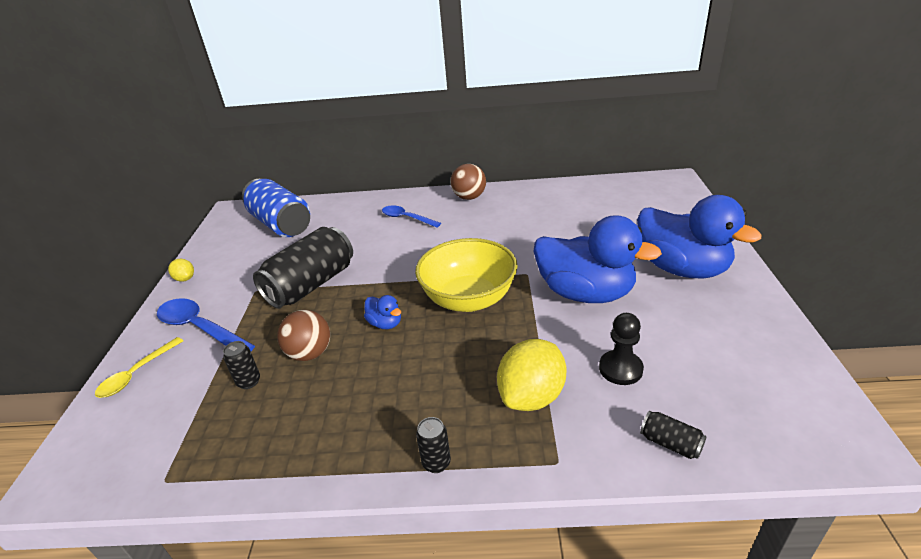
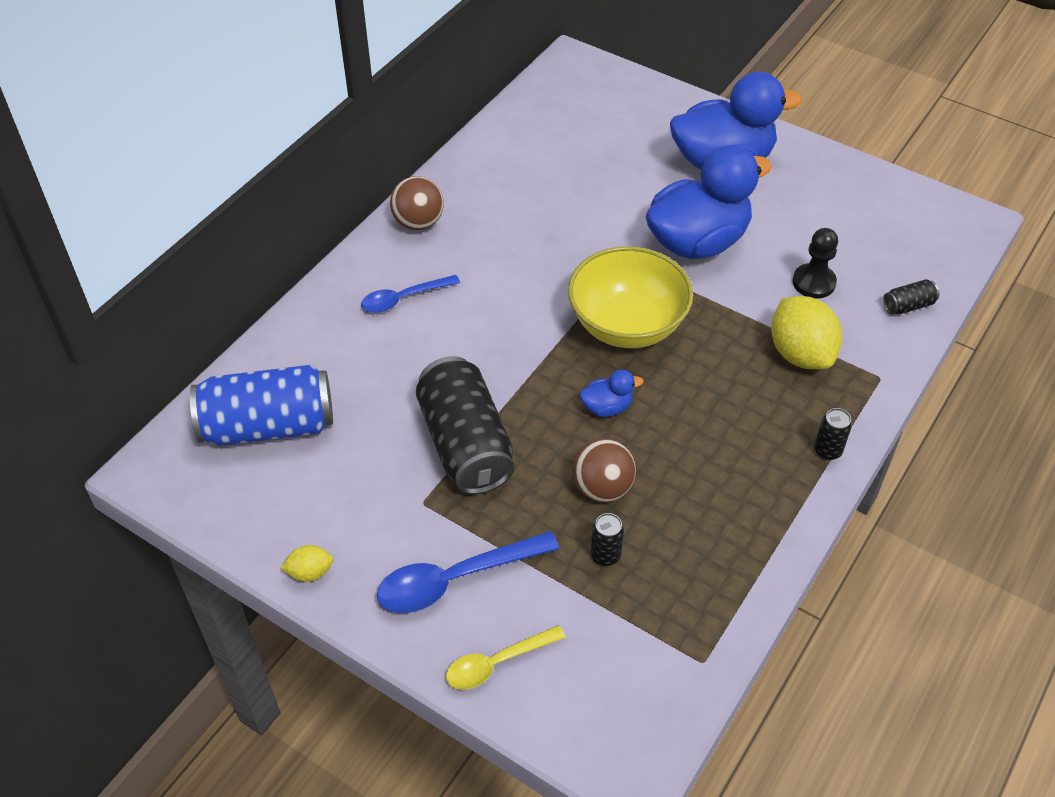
camera: 60 degrees left, 15 degrees up
(136, 374) = (497, 663): yellow spoon -> yellow spoon turned 90 degrees clockwise

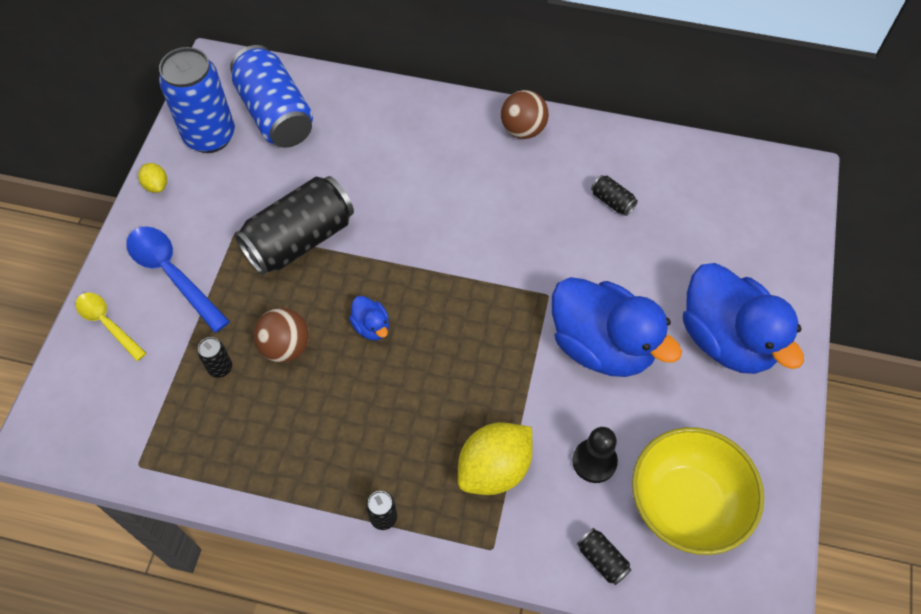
camera: 70 degrees right, 10 degrees up
(264, 500) = (210, 136): none -> blue can
(403, 299) = (433, 149): blue spoon -> none
(541, 186) = (612, 201): none -> black can
(627, 325) = (471, 316): yellow bowl -> yellow bowl (686, 504)

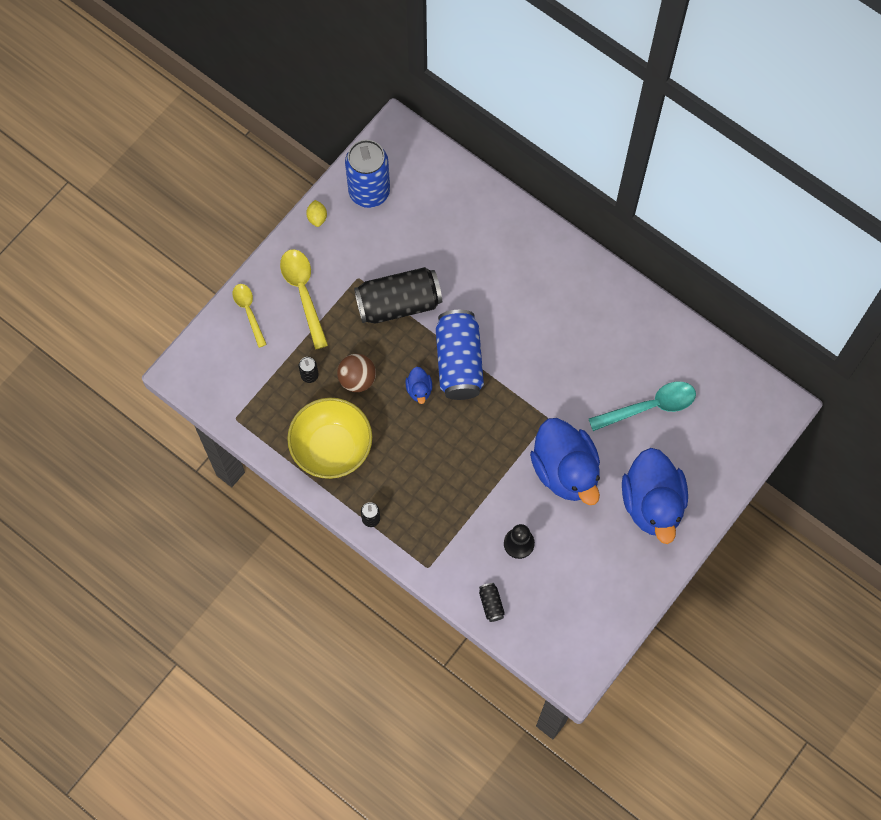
camera: 25 degrees right, 10 degrees up
(172, 274) = (303, 293): blue spoon -> yellow spoon
(275, 114) = (423, 192): blue can -> blue can (459, 362)
(494, 469) = (453, 520): yellow lemon -> none
(523, 130) = (597, 283): brown ball -> none
(612, 201) = (631, 368): black can -> none
(657, 233) = (649, 406): none -> turquoise spoon
(686, 504) = (562, 596): yellow bowl -> yellow bowl (332, 448)

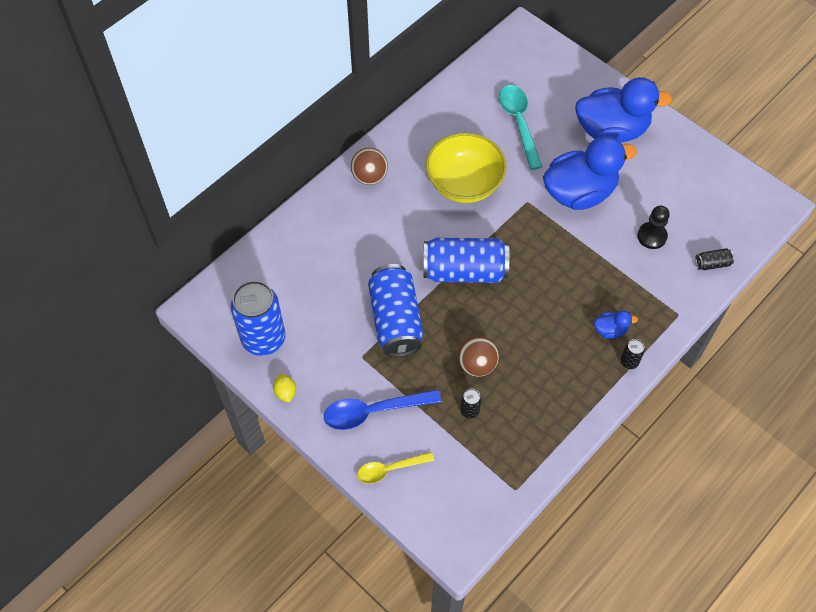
camera: 85 degrees left, 10 degrees down
(303, 293) = (374, 411): yellow spoon -> blue spoon
(317, 217) = (286, 392): yellow lemon -> yellow lemon turned 75 degrees clockwise
(332, 448) = (552, 394): yellow bowl -> yellow bowl (464, 184)
(398, 303) = (395, 320): black can -> blue can
(419, 389) = (491, 308): blue duck -> blue duck (610, 330)
(561, 265) = (369, 177): none -> brown ball

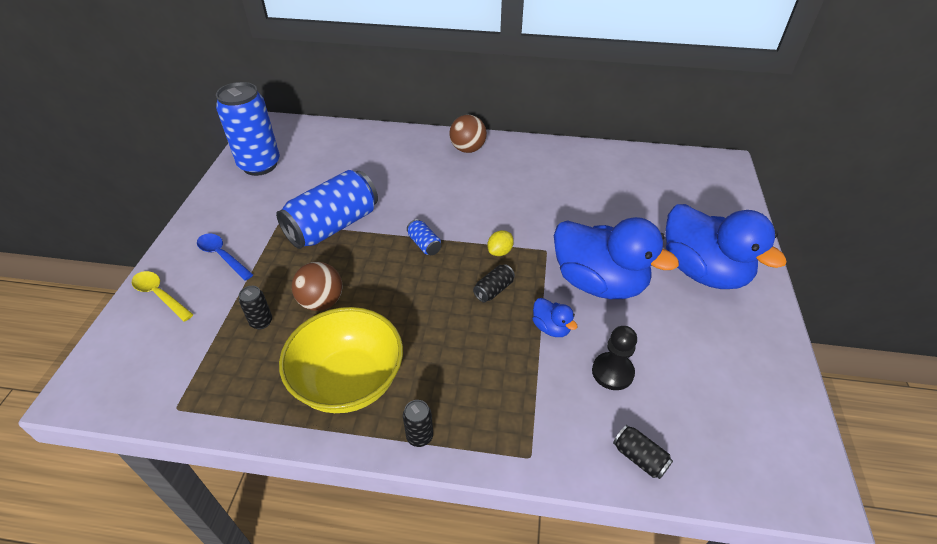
camera: 55 degrees right, 15 degrees down
(286, 392) = (213, 198): yellow lemon -> yellow lemon (500, 252)
(374, 411) = (222, 256): blue spoon -> blue spoon, size x0.65
(464, 184) = (519, 202): yellow bowl -> yellow bowl (349, 382)
(464, 271) = (424, 244): blue can -> blue can, size x0.42
(519, 123) = (626, 205): turquoise spoon -> none
(542, 255) = (494, 290): none -> black can
(610, 330) = (449, 395): blue duck -> blue duck (551, 328)

